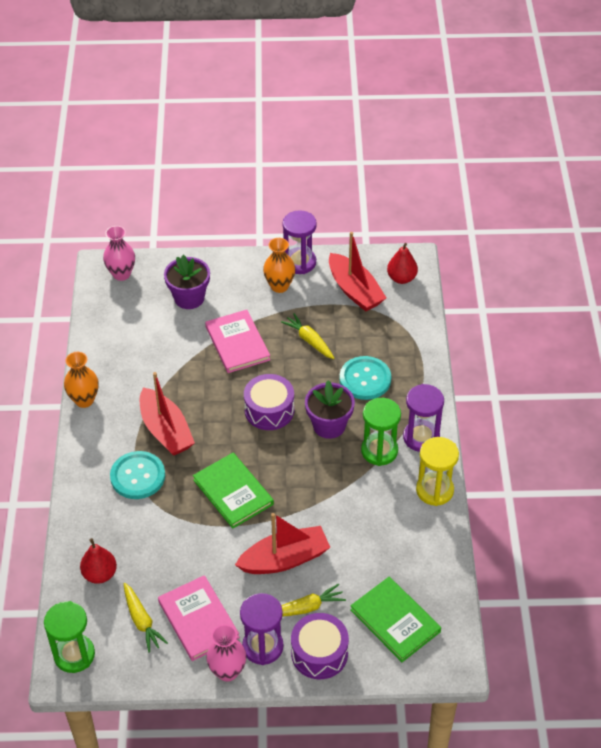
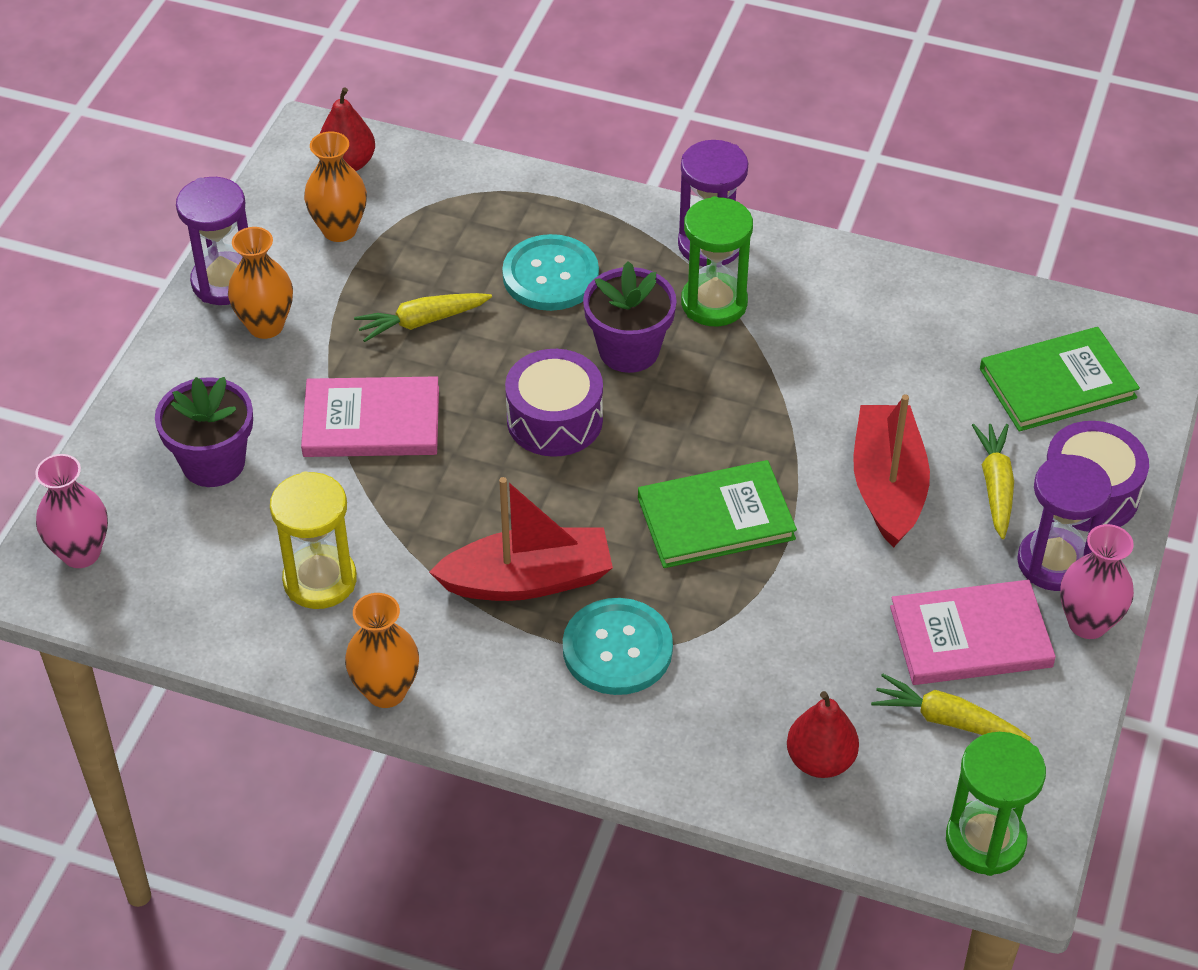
camera: 70 degrees left, 0 degrees up
(142, 621) = (946, 720): yellow carrot -> yellow carrot turned 150 degrees counterclockwise
(354, 290) = (339, 230): red boat -> orange vase
(434, 490) = (824, 261): yellow hourglass -> yellow hourglass (320, 580)

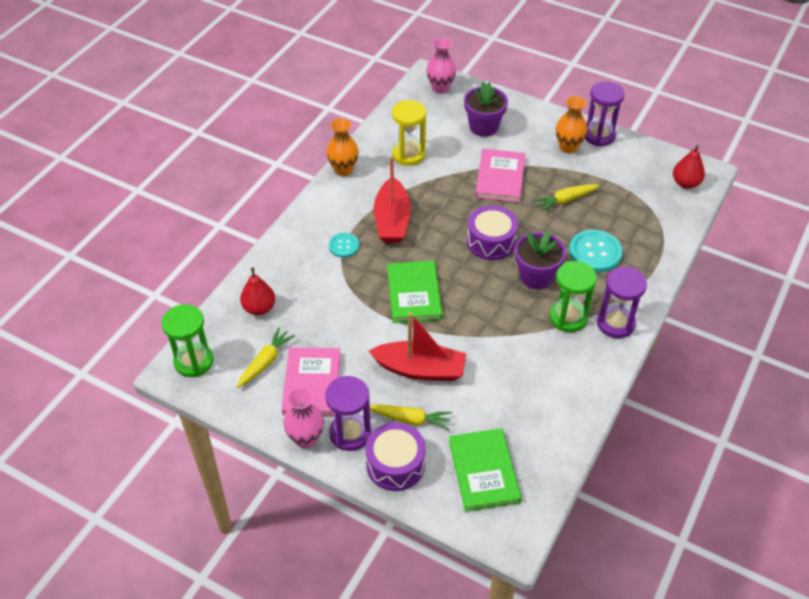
camera: 100 degrees right, 0 degrees up
(339, 230) = (634, 176): orange vase -> none
(421, 322) = (565, 200): yellow carrot -> yellow carrot turned 105 degrees counterclockwise
(617, 649) = (344, 246): turquoise button -> turquoise button, size x0.59

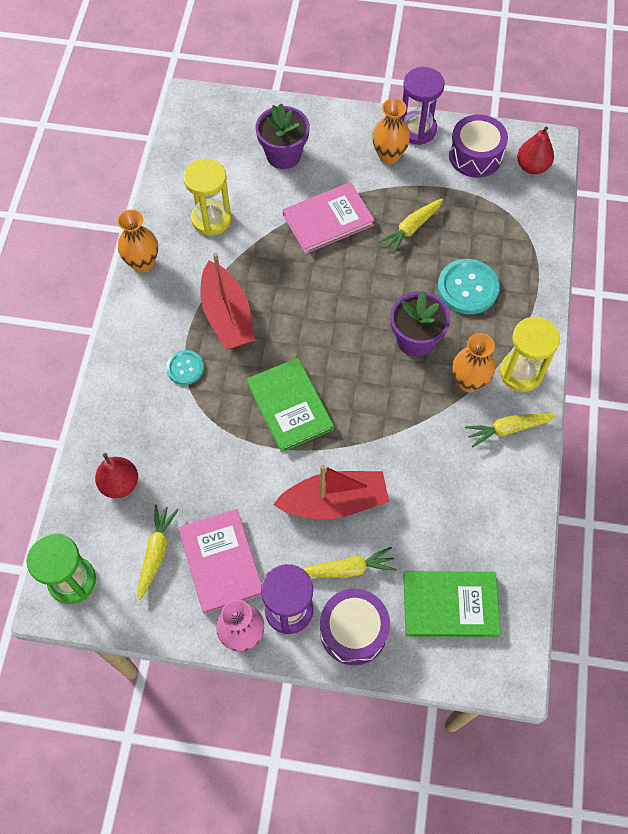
camera: 20 degrees left, 15 degrees up
(440, 88) = (213, 114): pink vase -> none
(484, 471) = (450, 604): green book -> green book turned 60 degrees counterclockwise
(491, 241) = (350, 309): purple drum -> purple drum (475, 156)
(500, 177) = (328, 220): pink book -> pink book turned 75 degrees clockwise
(568, 317) = (468, 382): green hourglass -> orange vase
(587, 360) = (507, 429): none -> yellow carrot
(615, 323) = (521, 373): purple hourglass -> yellow hourglass

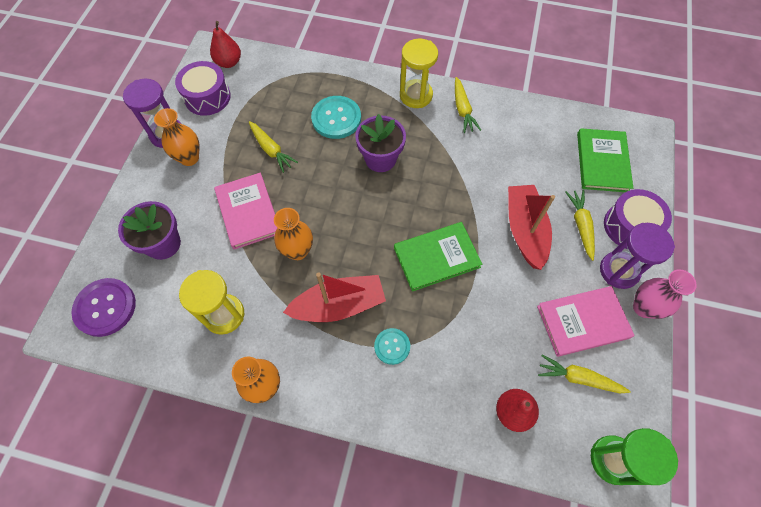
camera: 85 degrees left, 0 degrees up
(213, 126) = (105, 307): none -> purple button
(468, 382) = (421, 128): orange vase -> orange vase (298, 251)

